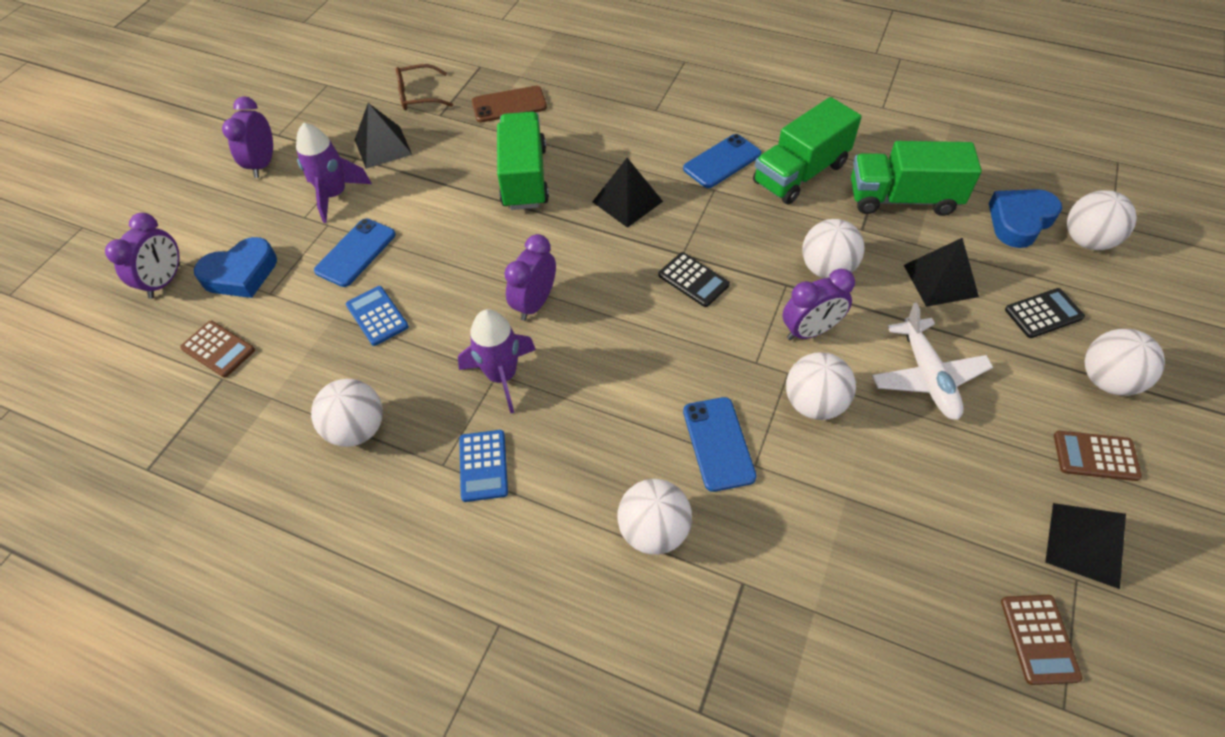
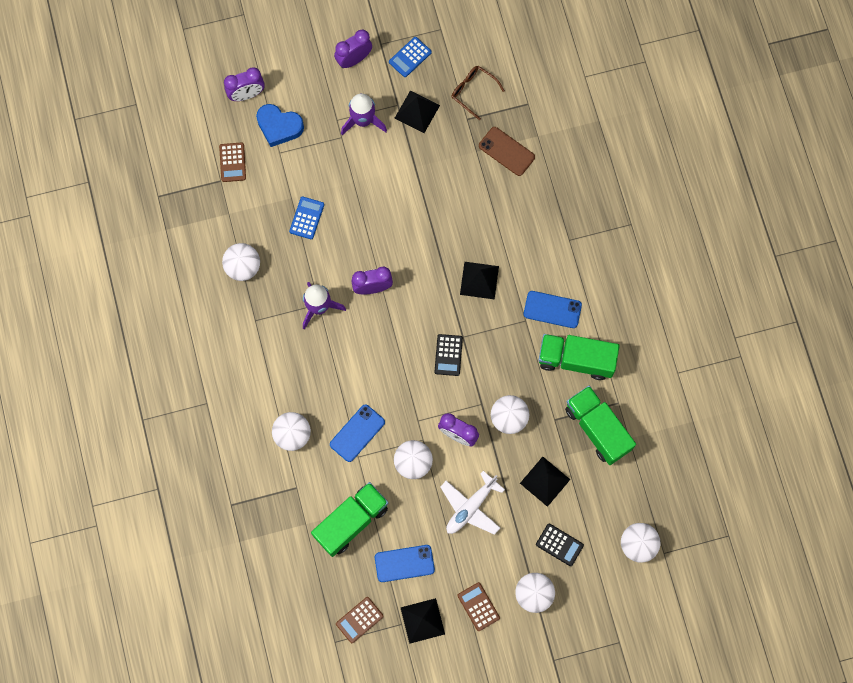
camera: 50 degrees right, 20 degrees up
(356, 252) = (335, 170): blue phone -> blue phone (404, 563)
(483, 466) = (268, 338): blue calculator -> blue calculator (410, 57)
(524, 178) = (454, 210): green truck -> green truck (351, 521)
(1019, 221) = (627, 501): blue heart -> none

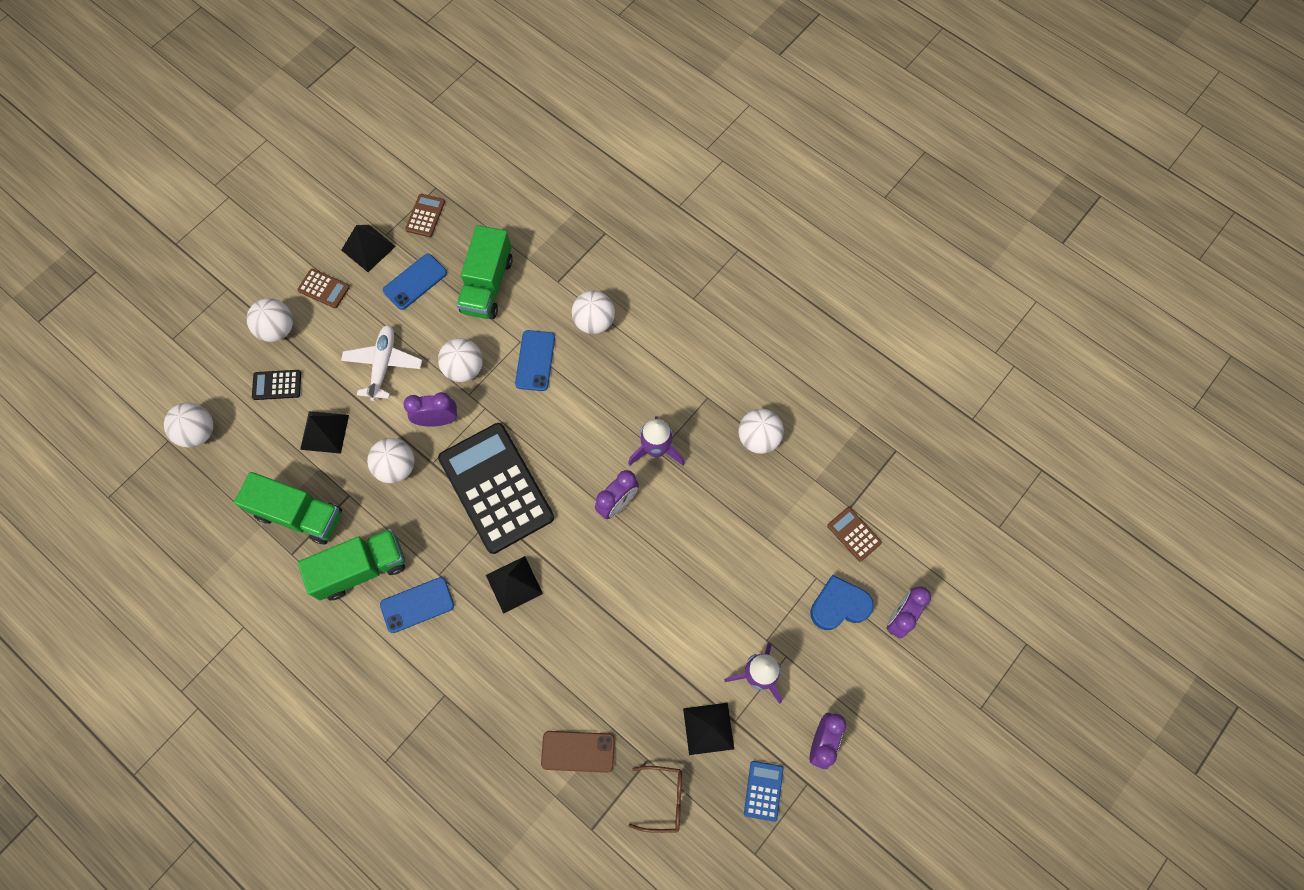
camera: 145 degrees right, 5 degrees down
(306, 218) = (735, 528): blue calculator -> none
(448, 355) = (496, 488): black calculator -> black calculator, size x2.43

